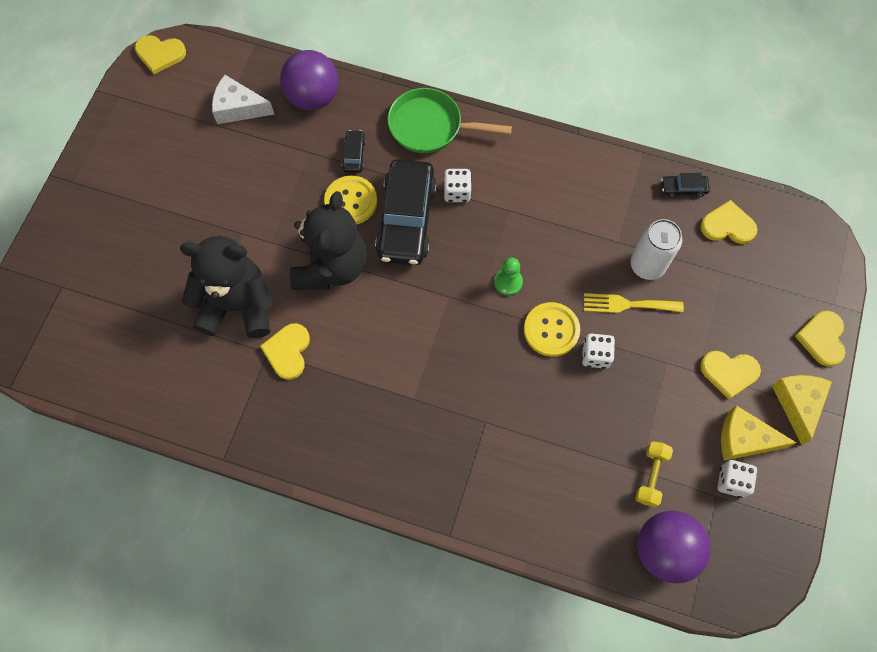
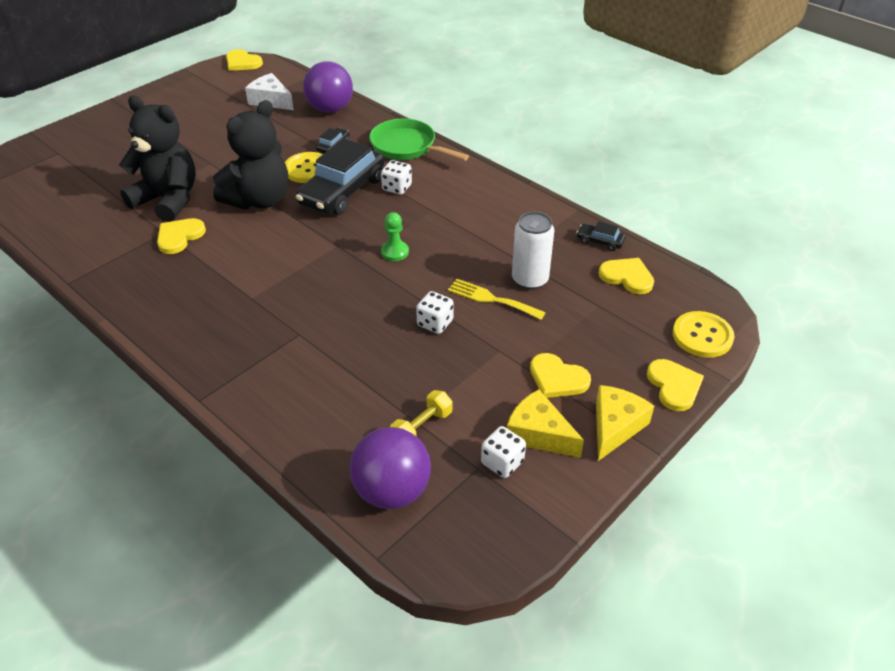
camera: 25 degrees right, 25 degrees down
(551, 330) = (408, 293): yellow button -> yellow button (702, 336)
(822, 339) = (674, 386): yellow heart -> yellow heart turned 135 degrees clockwise

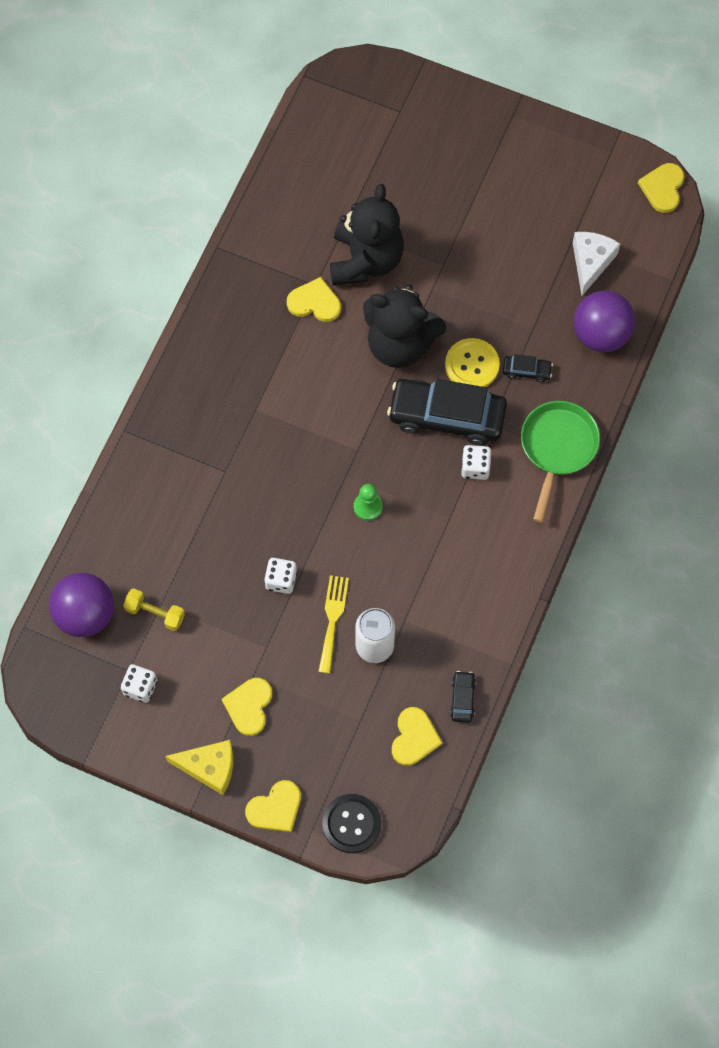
camera: 70 degrees right, 25 degrees up
(538, 434) = (180, 707): yellow cheese -> none
(702, 336) = (351, 824): yellow button -> black button

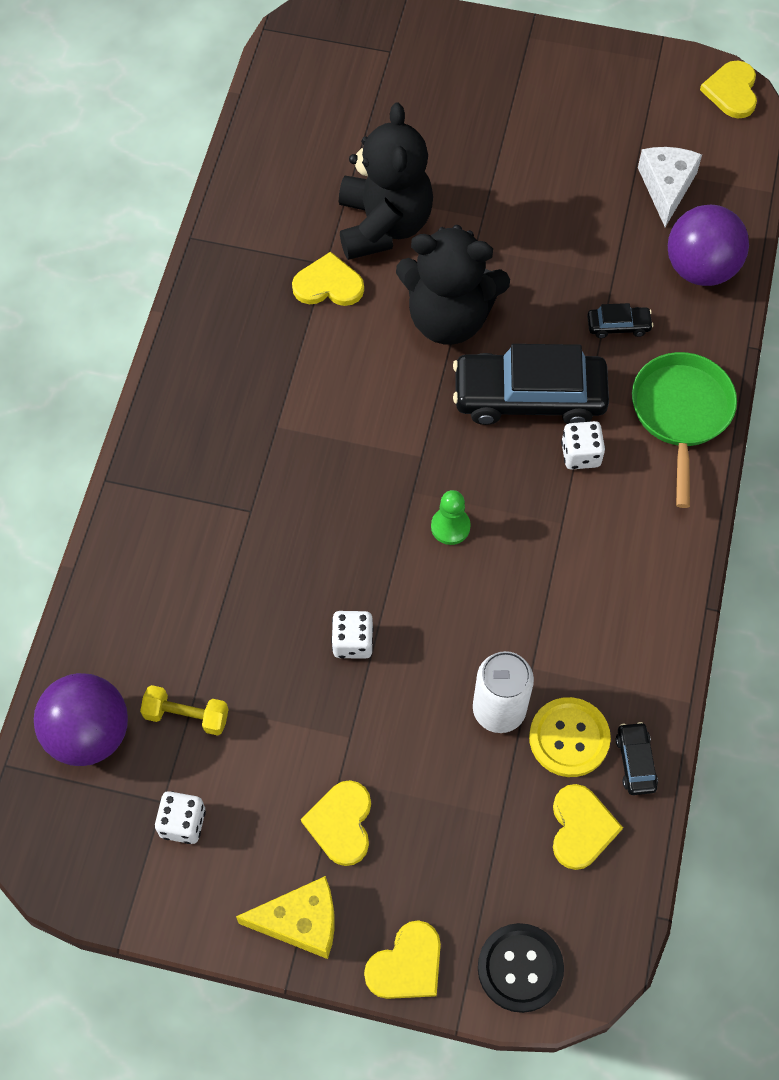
camera: 10 degrees left, 5 degrees down
(332, 619) = (433, 683): yellow fork -> none
(472, 365) = (546, 329): yellow button -> yellow button (569, 738)

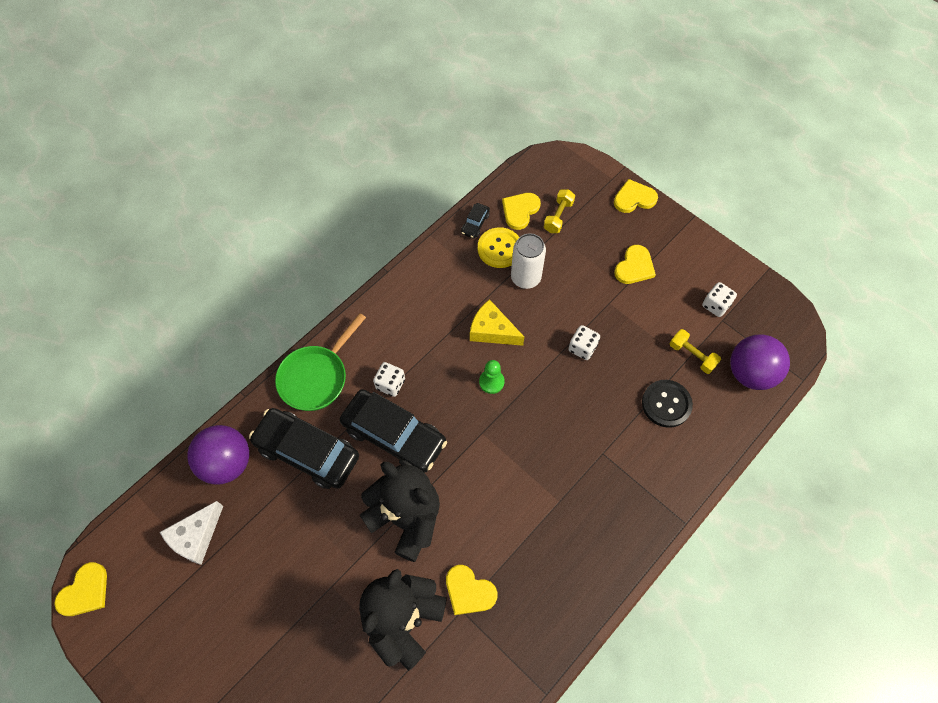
camera: 150 degrees left, 0 degrees up
(301, 922) = (675, 237): yellow cheese -> yellow cheese (492, 330)
(513, 852) = (558, 216): none -> yellow dumbbell
(520, 968) = (583, 174): black button -> black button (666, 404)
(618, 326) = (307, 452): black car -> black car, size x2.34

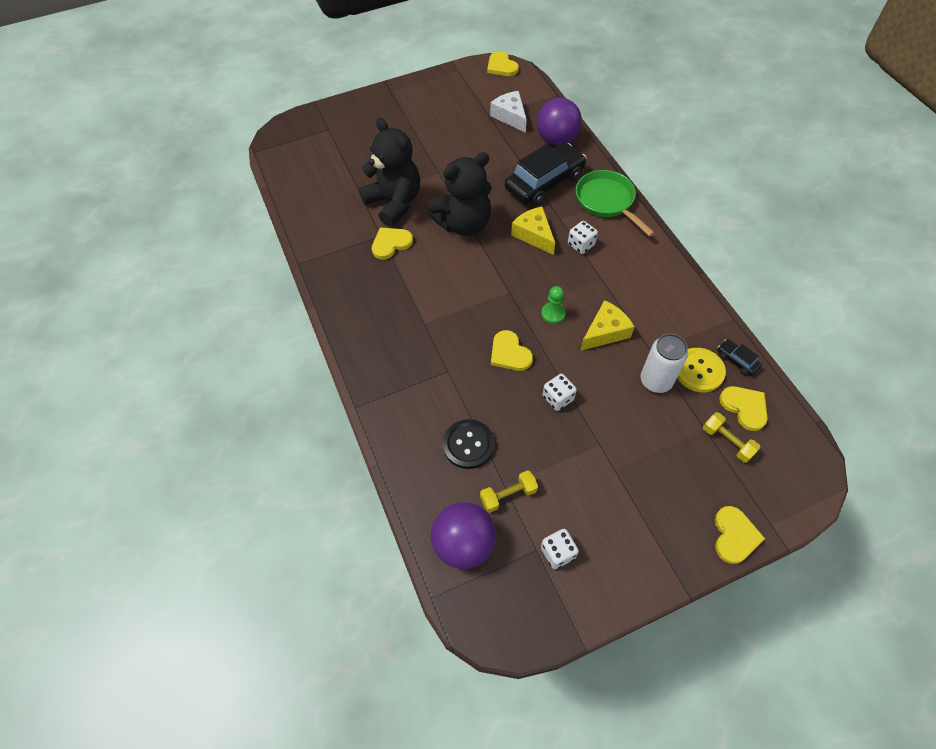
camera: 115 degrees right, 5 degrees down
(394, 435) = (534, 235): black car -> yellow cheese
(634, 267) = (636, 490): yellow heart -> yellow heart (509, 353)

